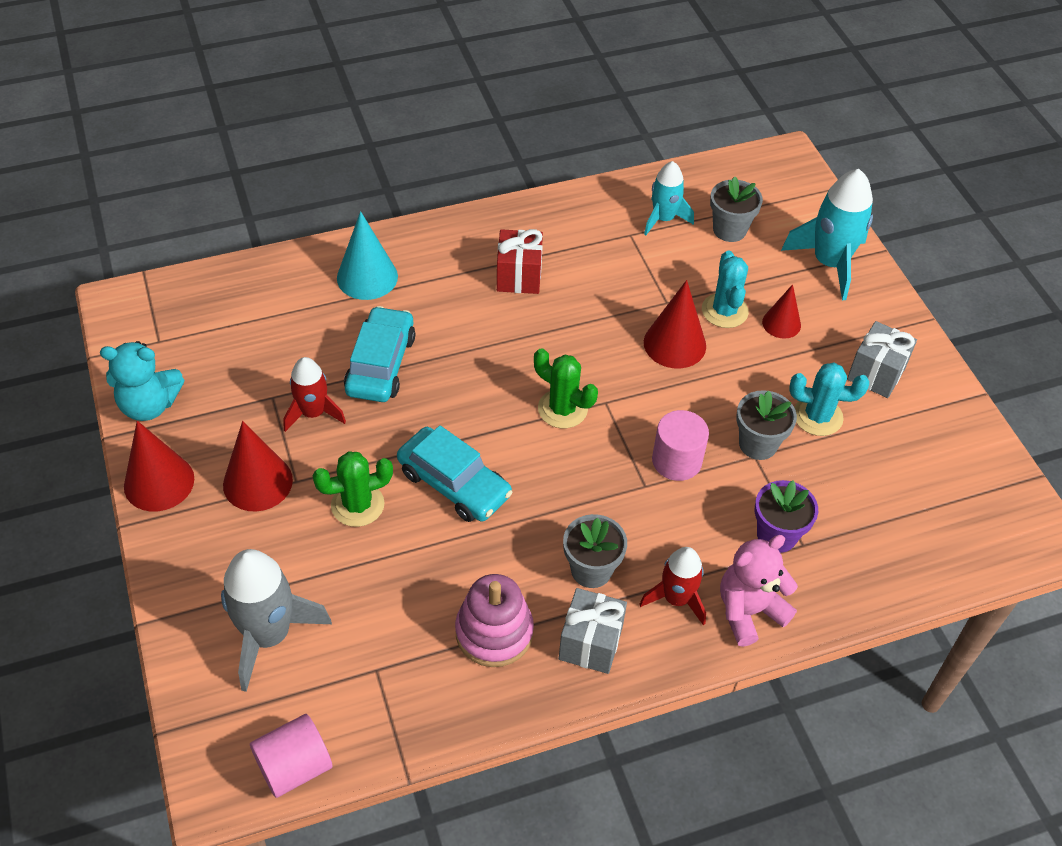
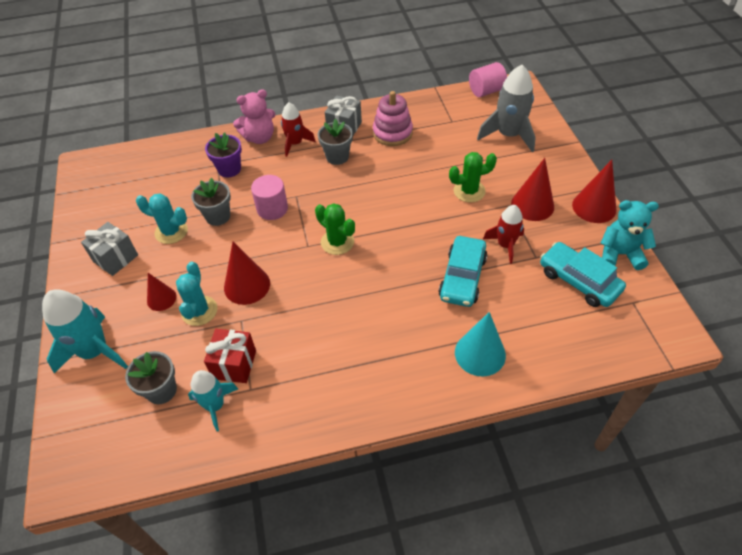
camera: 170 degrees left, 0 degrees up
(454, 483) = (411, 200): turquoise car -> turquoise car (579, 281)
(519, 276) = (354, 349): red gift -> red gift (234, 364)

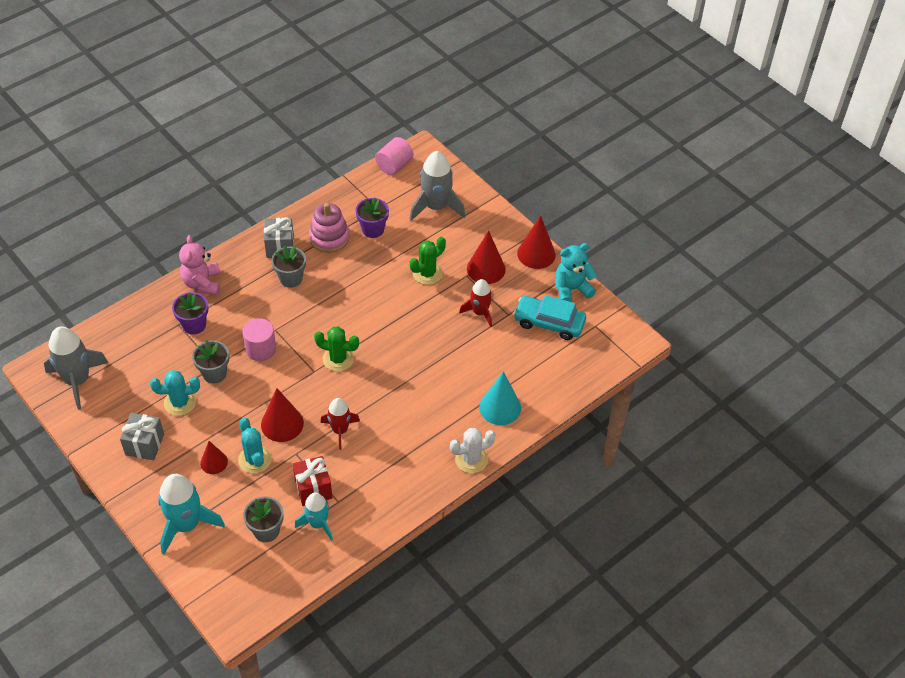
camera: 30 degrees left, 0 degrees up
(105, 183) = (78, 381): none -> grey rocket
(259, 137) = (202, 283): pink teddy bear -> pink teddy bear turned 135 degrees clockwise
(295, 143) = (242, 278): red rocket -> red rocket (340, 430)
(418, 401) = (471, 459): none -> white cactus
(437, 137) = (373, 229): none -> purple flower pot
(462, 277) = (458, 352): turquoise car -> none

